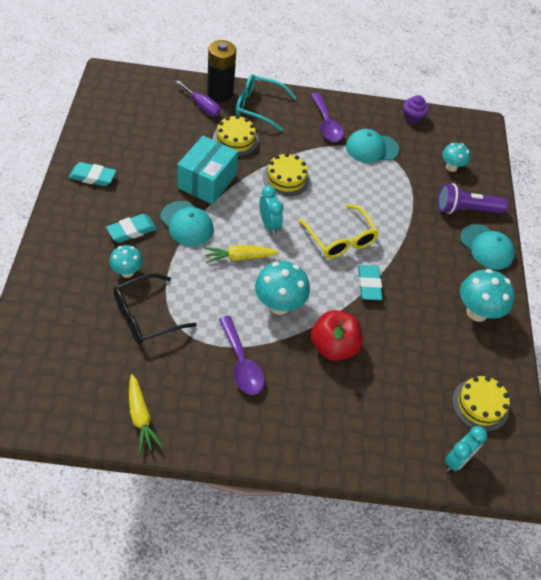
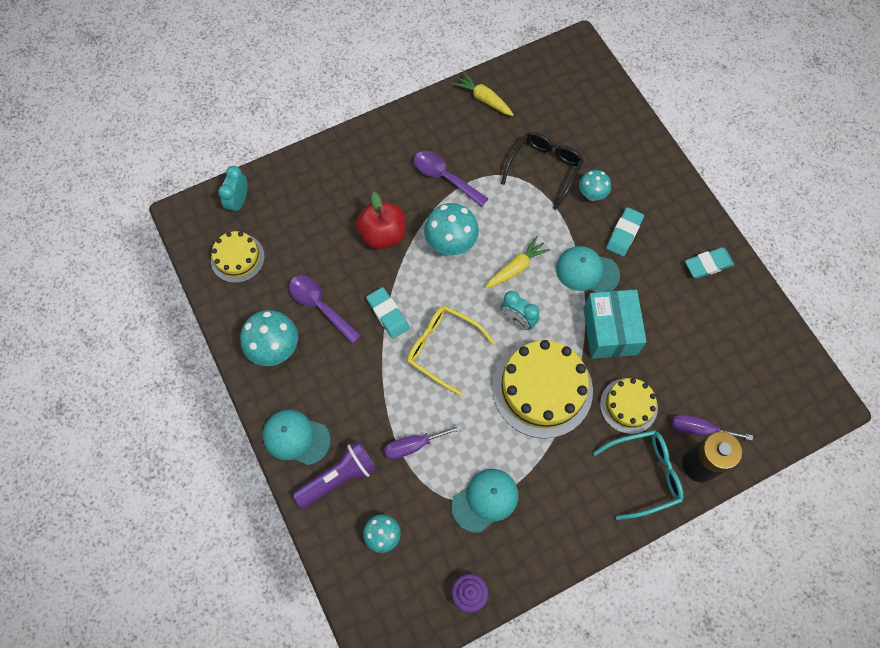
camera: 155 degrees right, 15 degrees up
(286, 178) = (542, 389): yellow cake -> yellow cake, size x1.76
(326, 124) = (556, 503): purple spoon -> purple spoon (320, 306)
(401, 198) = (413, 445): none -> purple screwdriver

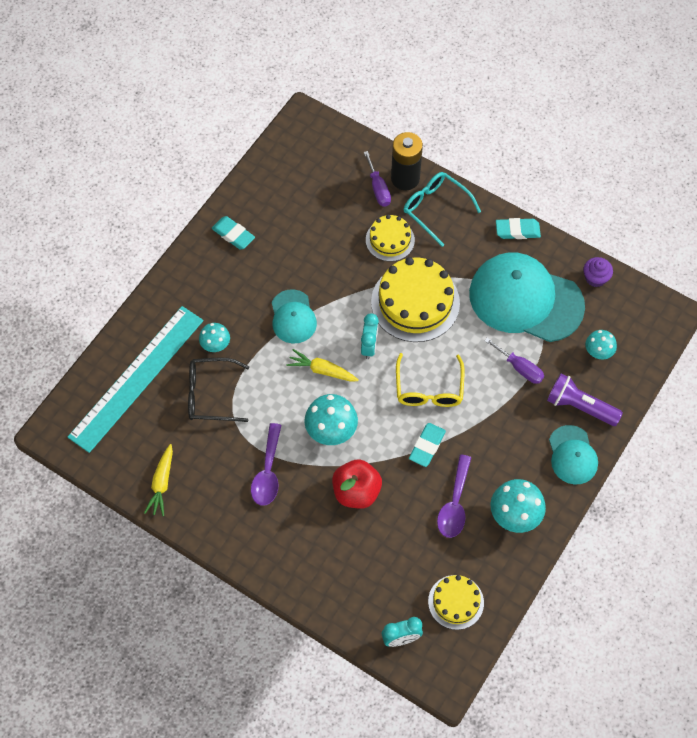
camera: 120 degrees left, 5 degrees down
(485, 500) = (525, 299): turquoise cap -> turquoise cap, size x1.95
(594, 122) = (137, 378): none -> turquoise ruler
(610, 331) = (336, 278): turquoise box -> none
(624, 233) = (240, 305): turquoise eraser -> turquoise eraser (517, 231)

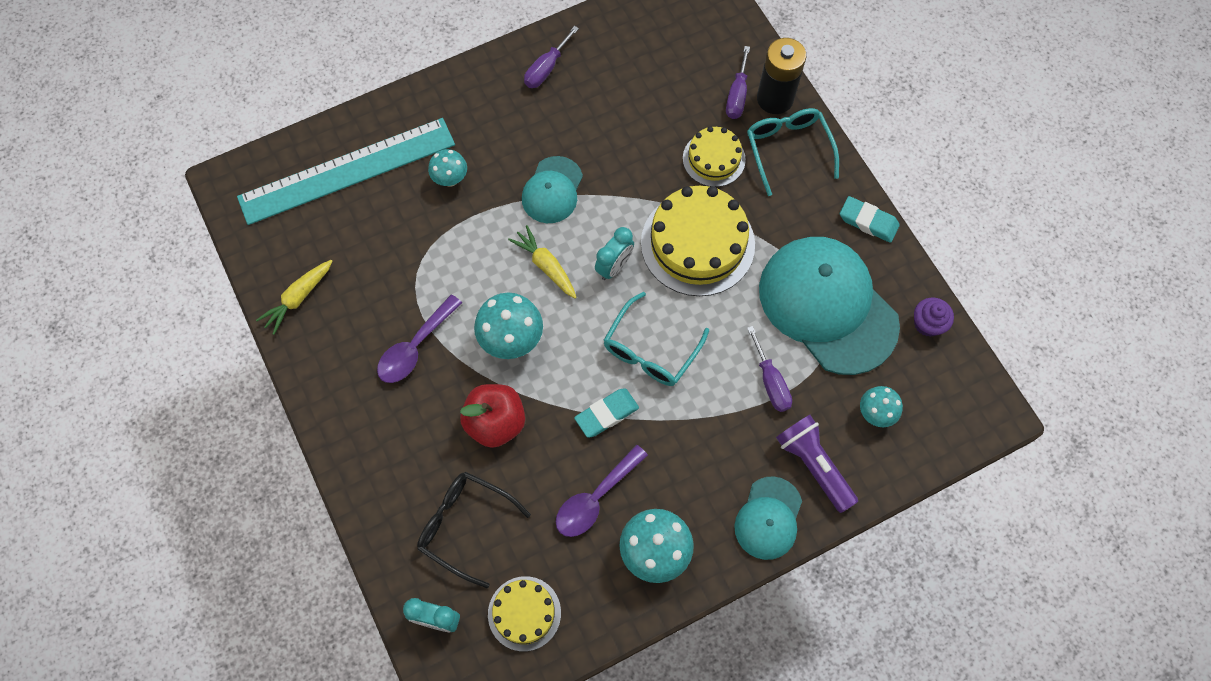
camera: 30 degrees right, 5 degrees up
(210, 395) = (410, 229): black glasses -> black glasses (465, 526)
(233, 235) = (546, 68): turquoise eraser -> purple screwdriver
(429, 389) = (650, 350): yellow glasses -> turquoise glasses

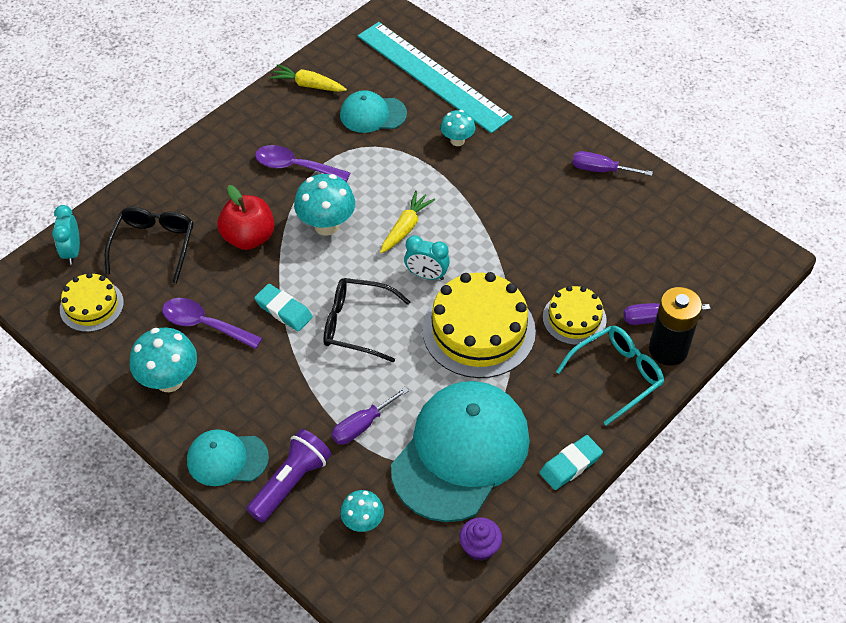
camera: 70 degrees right, 15 degrees down
(552, 190) = (481, 210): turquoise cap -> turquoise cap (372, 114)
(650, 350) = (356, 324): turquoise glasses -> black glasses
(868, 221) = (570, 465): turquoise eraser -> turquoise eraser turned 45 degrees clockwise

